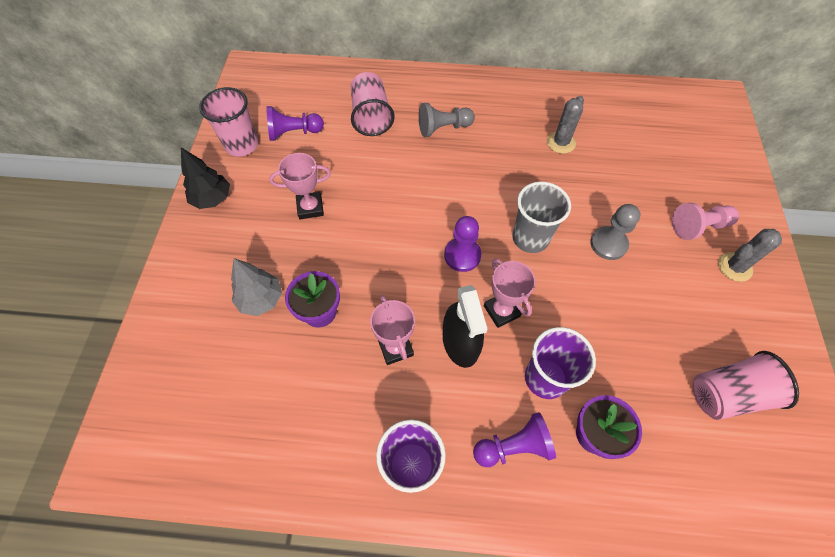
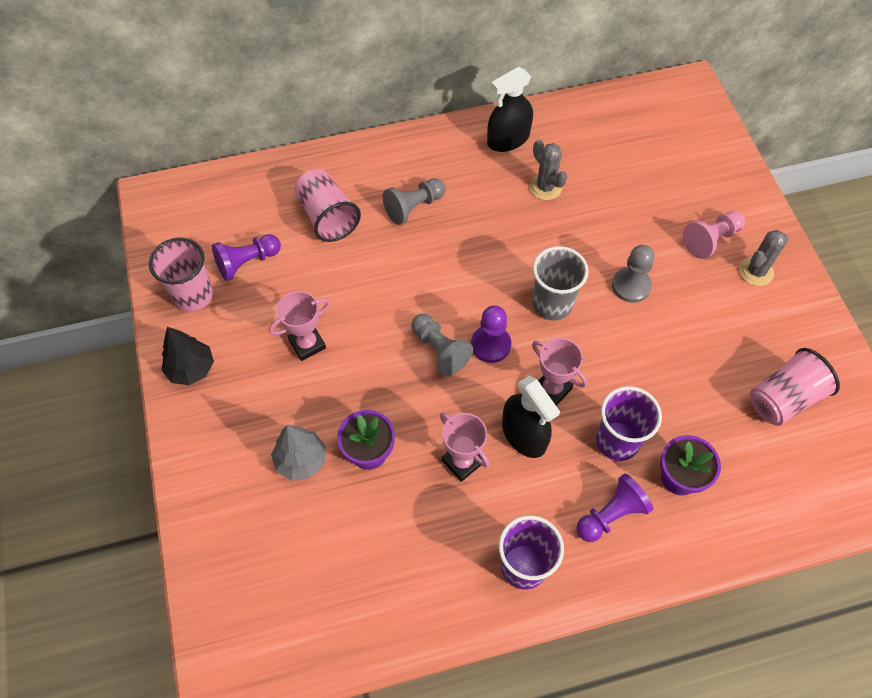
camera: 20 degrees left, 0 degrees up
(416, 246) = (440, 350): none -> grey pawn
(543, 98) = (508, 139): none -> black spray bottle
(560, 143) = (545, 187): grey cactus -> grey cactus turned 45 degrees counterclockwise

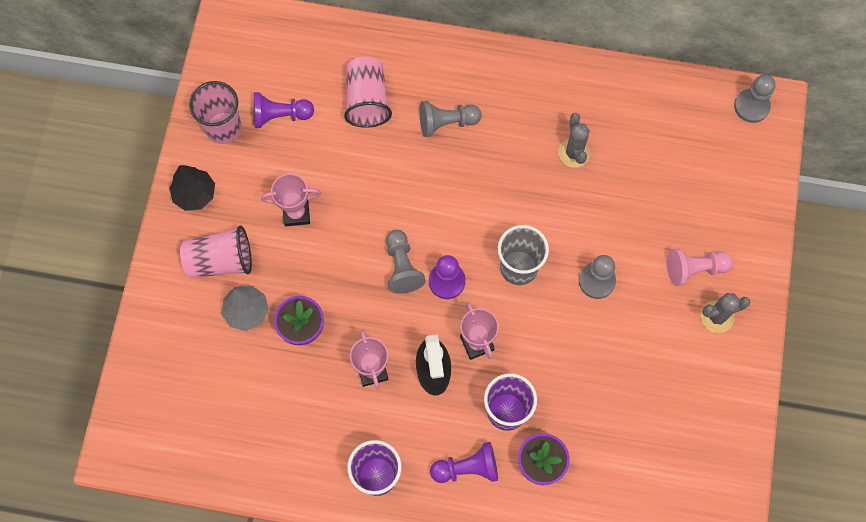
camera: 25 degrees right, 10 degrees up
(508, 139) = (566, 89): black spray bottle -> none
(675, 94) = (751, 106): none -> grey pawn
(783, 398) = (668, 440): pink cup -> pink cup (220, 261)

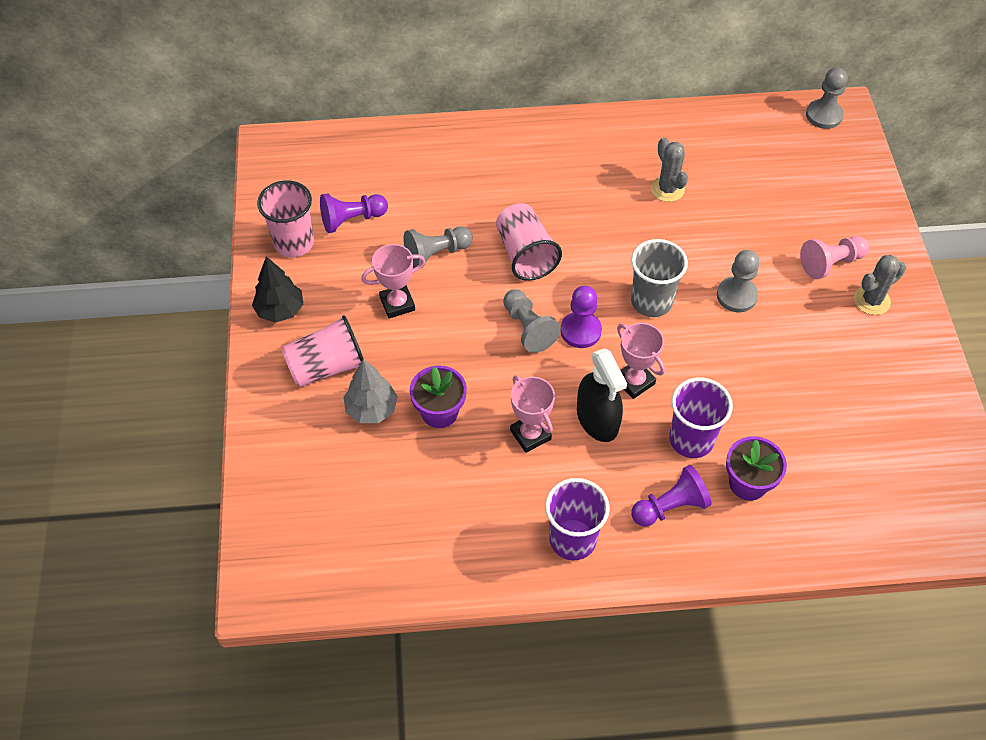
camera: 15 degrees left, 15 degrees down
(367, 100) = (439, 188): pink cup -> pink cup (525, 254)
(446, 123) = (528, 190): grey pawn -> grey pawn (436, 254)

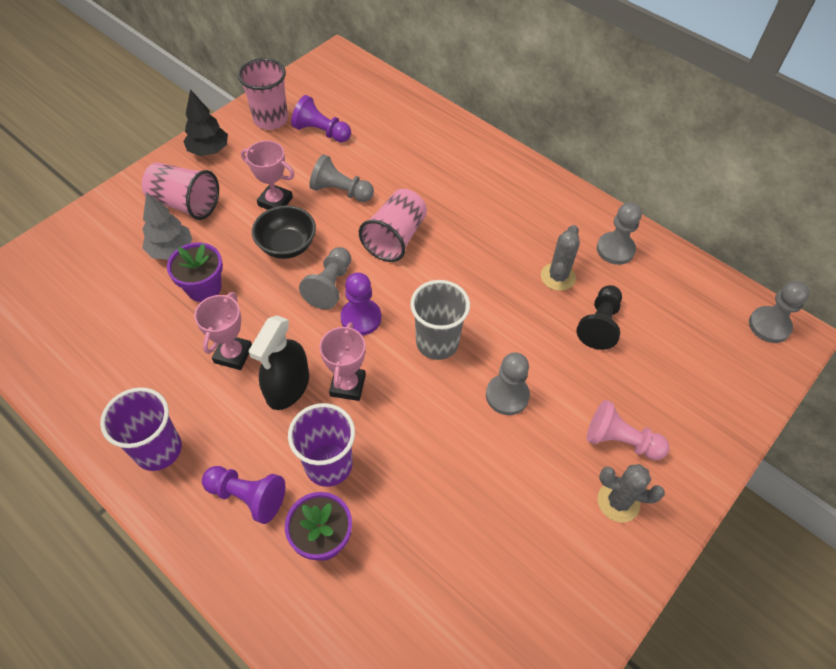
camera: 45 degrees right, 0 degrees up
(456, 328) = (287, 246): none -> black bowl
(678, 139) = (615, 249): none -> grey pawn
(731, 200) = (599, 324): none -> black pawn

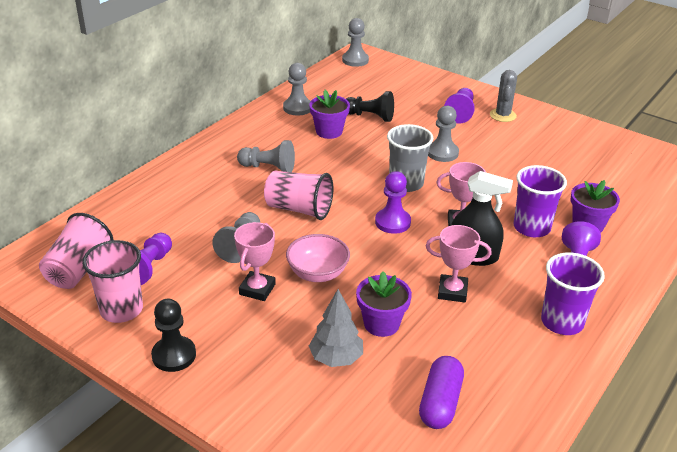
camera: 95 degrees left, 20 degrees down
(94, 317) = (440, 402): none -> purple capsule
(185, 203) = (264, 360): pink cup -> pink cup (78, 269)
(209, 150) = (174, 355): black tree -> black pawn
(287, 246) = (317, 274): black bowl -> pink bowl
(330, 286) = (361, 242): grey pawn -> grey pawn (268, 168)
(558, 277) = (329, 131): grey cactus -> purple flower pot
(620, 440) = (460, 113): pink pawn -> purple pawn

